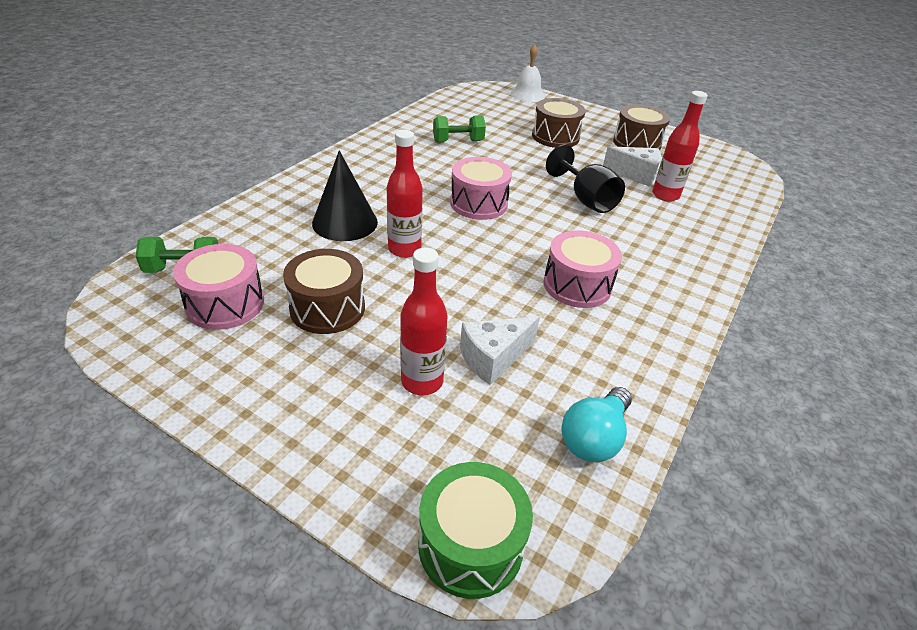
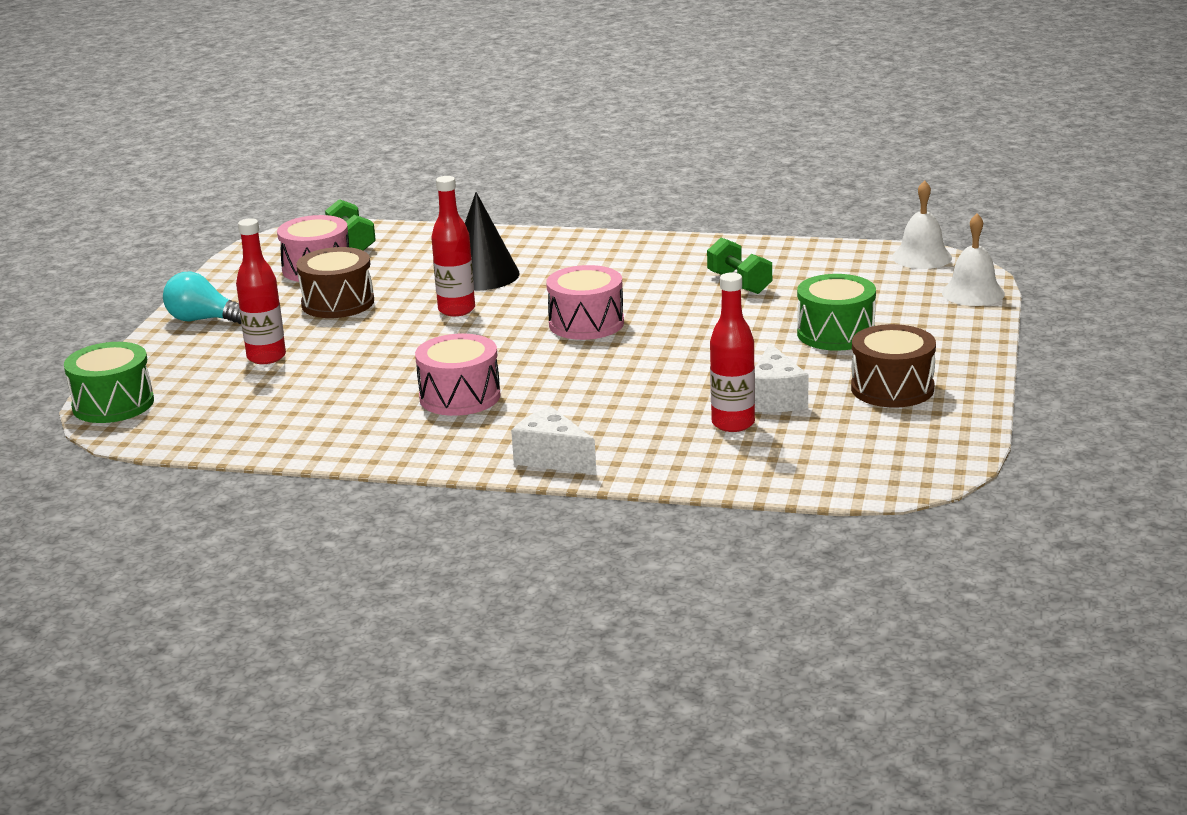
camera: 75 degrees right, 15 degrees down
(468, 91) = (922, 257): none -> white bell
(493, 358) = (313, 378): white cheese -> white cheese (552, 459)
(555, 137) = (836, 334): brown drum -> green drum
(586, 199) = (662, 377): black goblet -> none
(594, 438) = (236, 432): turquoise light bulb -> turquoise light bulb (203, 320)

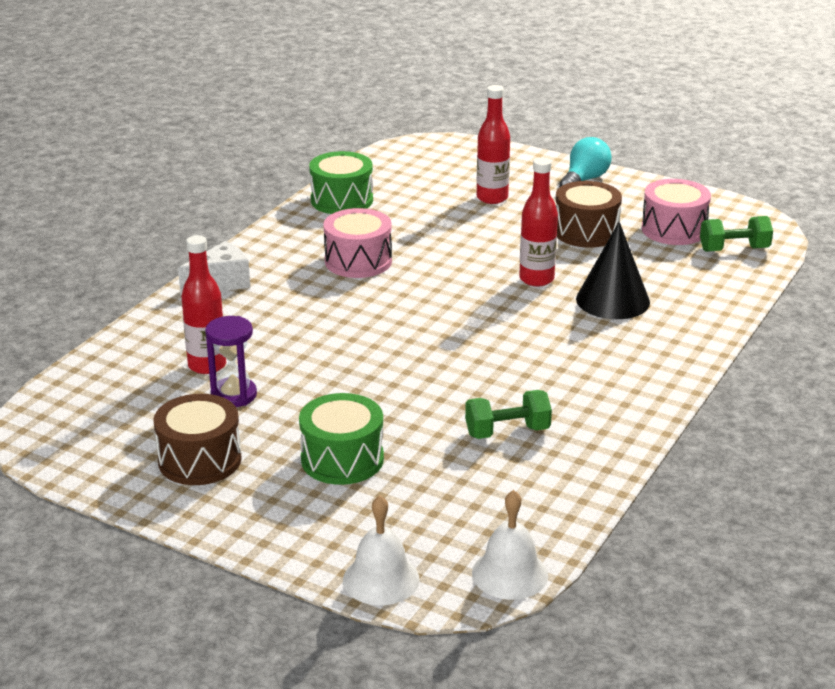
camera: 105 degrees right, 5 degrees up
(113, 404) = (448, 146): green drum -> green drum (342, 200)
(586, 323) = (463, 333): pink drum -> none
(775, 399) = (234, 395): white cheese -> purple hourglass

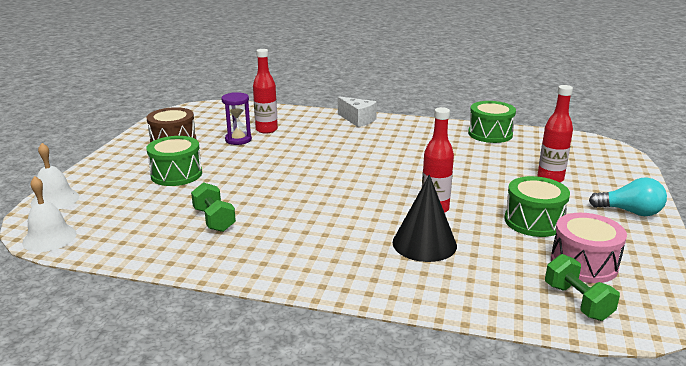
camera: 75 degrees right, 5 degrees down
(358, 261) = (412, 149): pink drum -> none
(586, 232) = (534, 221): brown drum -> green drum

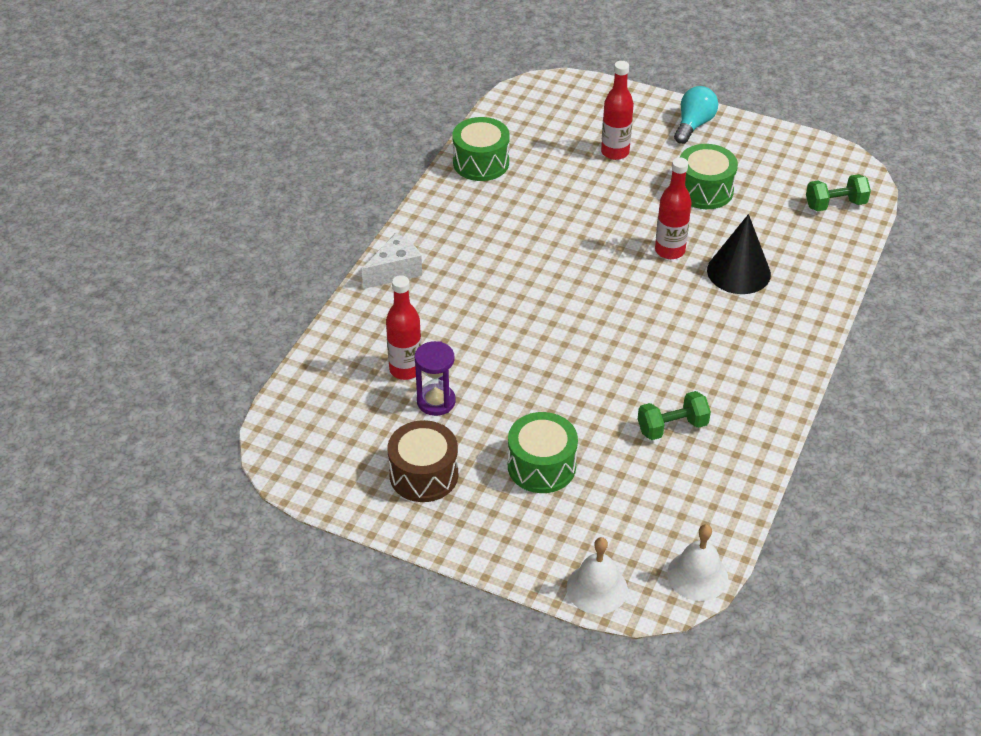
camera: 80 degrees left, 20 degrees up
(584, 264) = (780, 183): pink drum -> none

